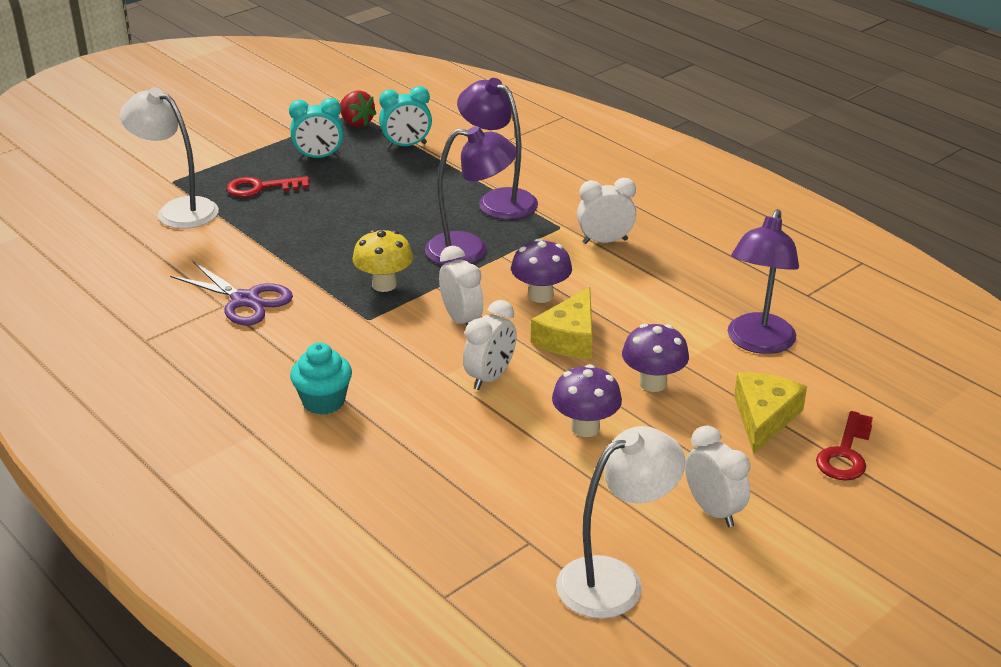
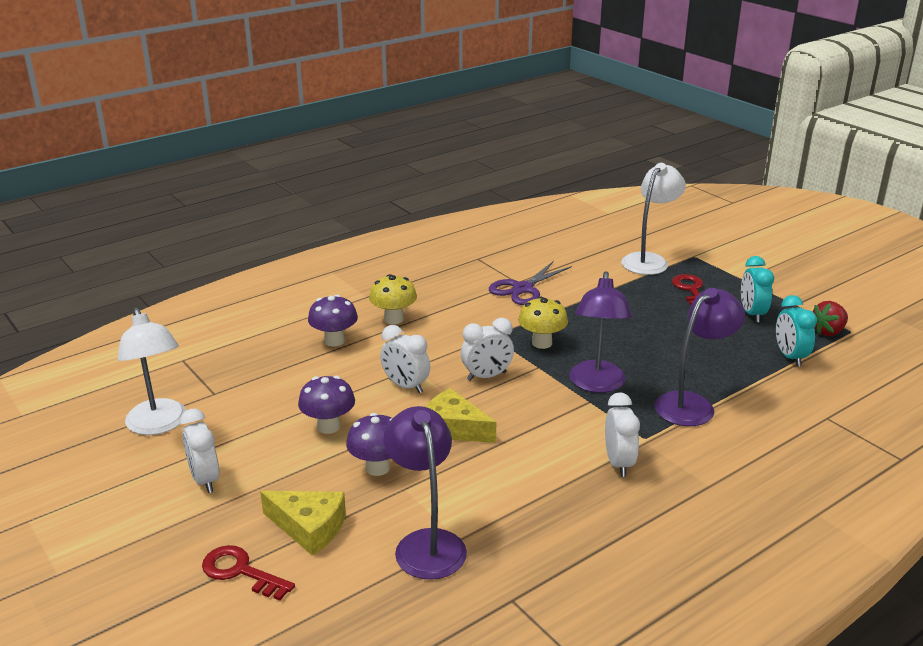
camera: 95 degrees right, 5 degrees down
(323, 401) = (393, 319): turquoise cupcake -> yellow mushroom
(541, 295) = (521, 418): purple mushroom -> purple mushroom (334, 341)
(713, 510) = (205, 480): white clock -> white clock turned 90 degrees clockwise
(757, 343) = (426, 543): purple lamp -> purple lamp turned 45 degrees clockwise

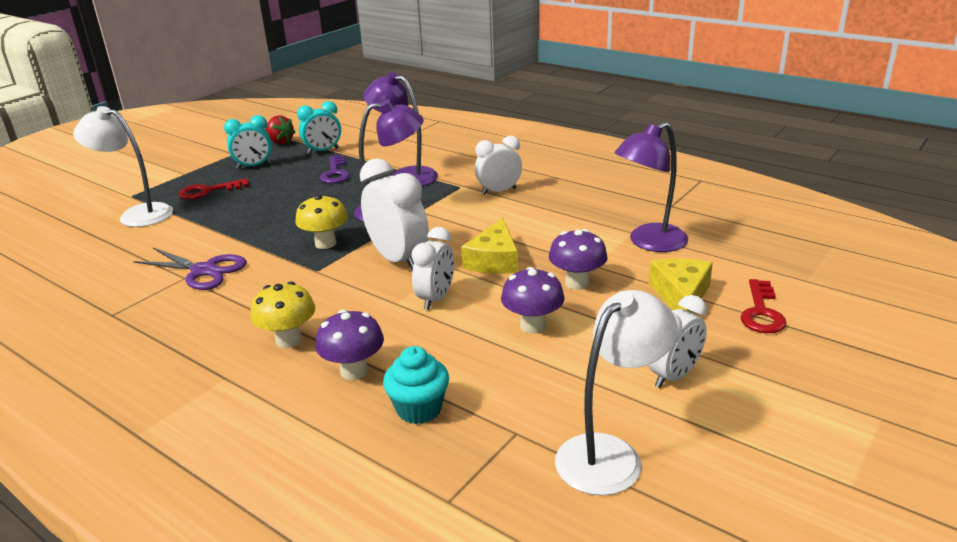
camera: 105 degrees left, 0 degrees up
(271, 360) = (419, 409): none -> turquoise cupcake
(487, 376) = (398, 260): white clock -> white clock, size x1.53
(715, 360) = (335, 173): none -> purple key

